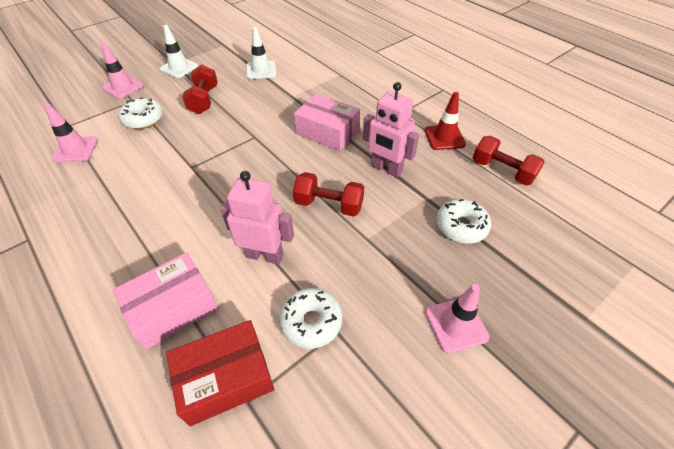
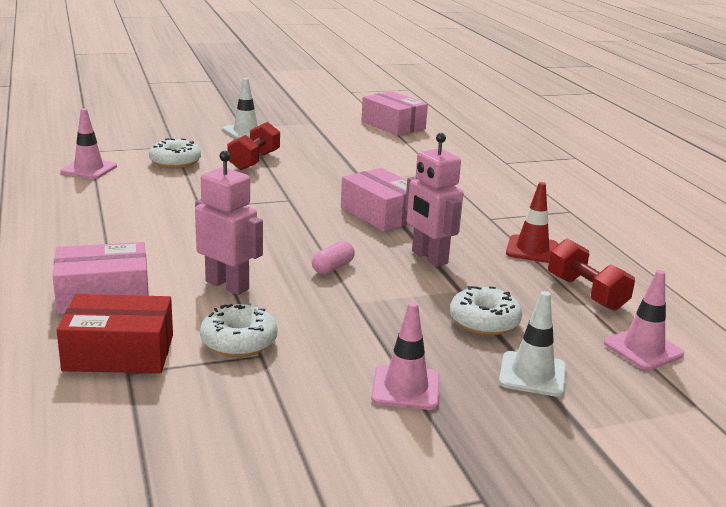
camera: 20 degrees right, 25 degrees down
(123, 87) = (172, 134): pink traffic cone -> pink traffic cone (643, 349)
(261, 70) = (342, 151): white traffic cone -> white traffic cone (532, 374)
(280, 32) = (393, 125): none -> pink box
(329, 205) = (333, 268): red dumbbell -> pink capsule

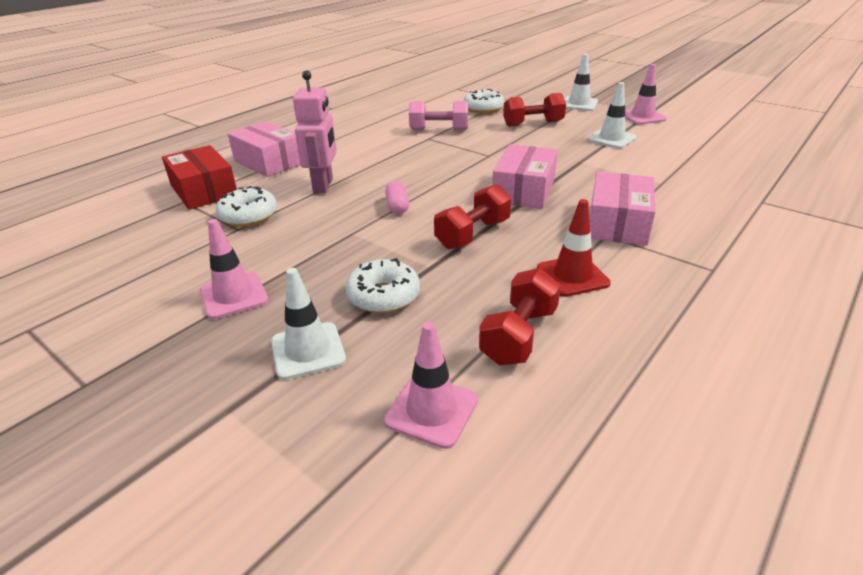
camera: 60 degrees right, 10 degrees up
(89, 169) = (429, 98): pink traffic cone -> pink traffic cone (642, 117)
(189, 196) = (439, 130): none -> pink dumbbell
(333, 268) = (397, 206): pink capsule -> pink capsule turned 75 degrees clockwise
(339, 153) = (611, 139): none -> white traffic cone
(393, 125) = (721, 134): pink box -> pink box (617, 223)
(429, 257) = (473, 234): pink robot -> red dumbbell

